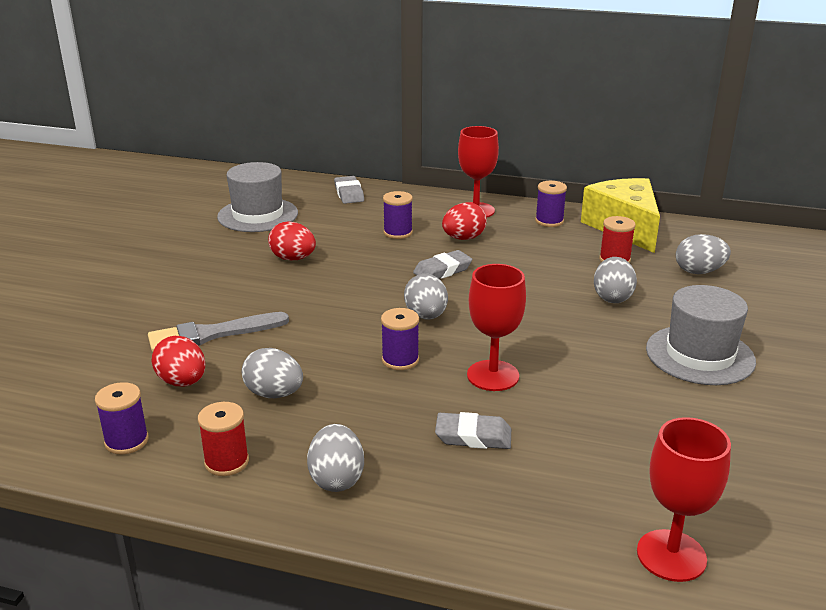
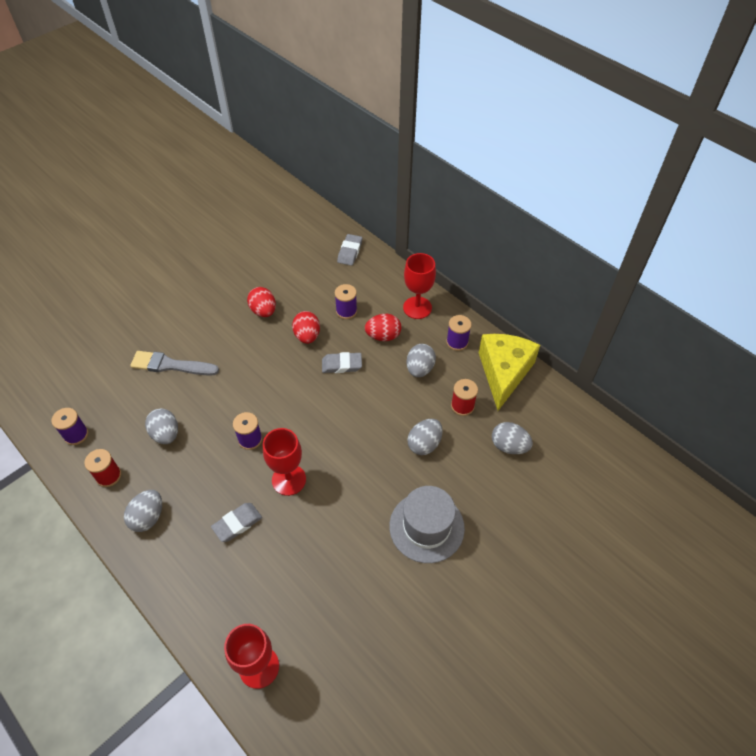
camera: 30 degrees right, 25 degrees up
(182, 382) = (130, 400): red egg -> red egg (307, 336)
(258, 215) = (276, 253): grey hat -> none
(426, 316) = (296, 406): grey egg -> grey egg (420, 369)
(473, 436) = (237, 523): grey eraser -> grey eraser turned 75 degrees counterclockwise

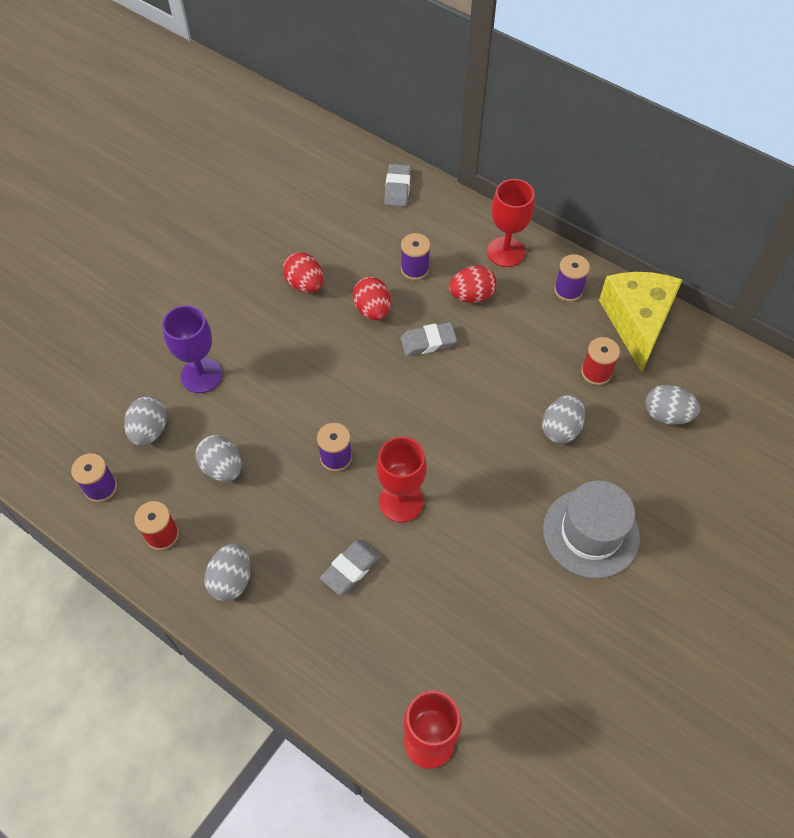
camera: 10 degrees left, 5 degrees up
(171, 365) = (201, 375): grey brush -> purple goblet
(420, 369) = (530, 332): grey egg -> grey egg (149, 431)

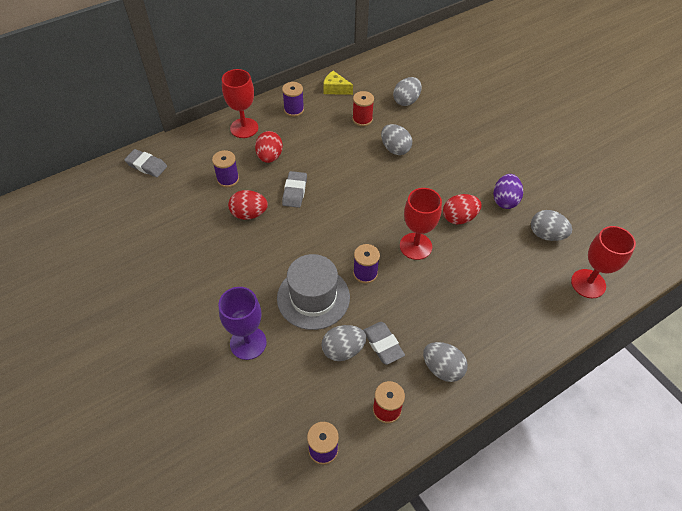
camera: 70 degrees left, 5 degrees down
(149, 431) = (283, 396): grey egg -> grey egg (546, 235)
(305, 284) = (200, 248): red egg -> red egg (459, 218)
(350, 568) = (456, 290): grey eraser -> grey eraser (383, 344)
(534, 595) = (505, 200): none -> purple egg
(591, 533) = (471, 161): grey hat -> grey hat (313, 297)
(637, 322) = (335, 89): yellow cheese -> yellow cheese, size x0.47

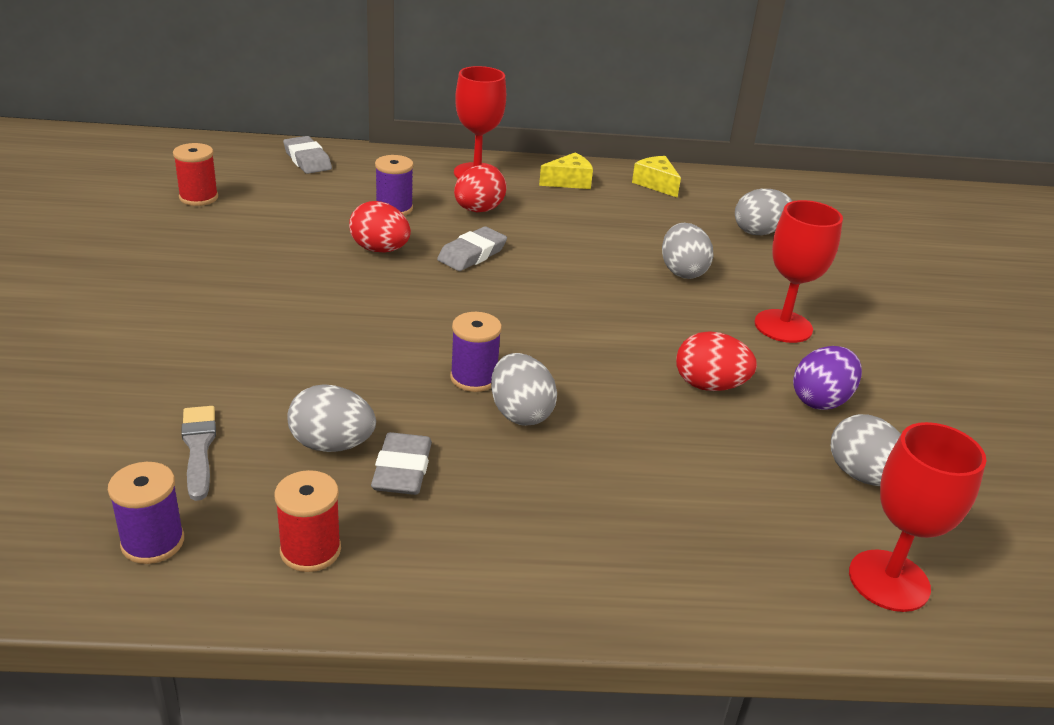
camera: 30 degrees right, 20 degrees down
(248, 343) = (208, 370): purple goblet -> none
(290, 389) = (199, 448): none -> grey brush
(294, 110) = (569, 182): purple spool -> yellow cheese
(313, 297) = (361, 368): grey hat -> none
(362, 119) = (663, 225): red spool -> red spool (198, 197)
(415, 246) = (594, 385): red goblet -> red goblet (783, 326)
(442, 368) = (467, 550): grey egg -> grey egg (520, 413)

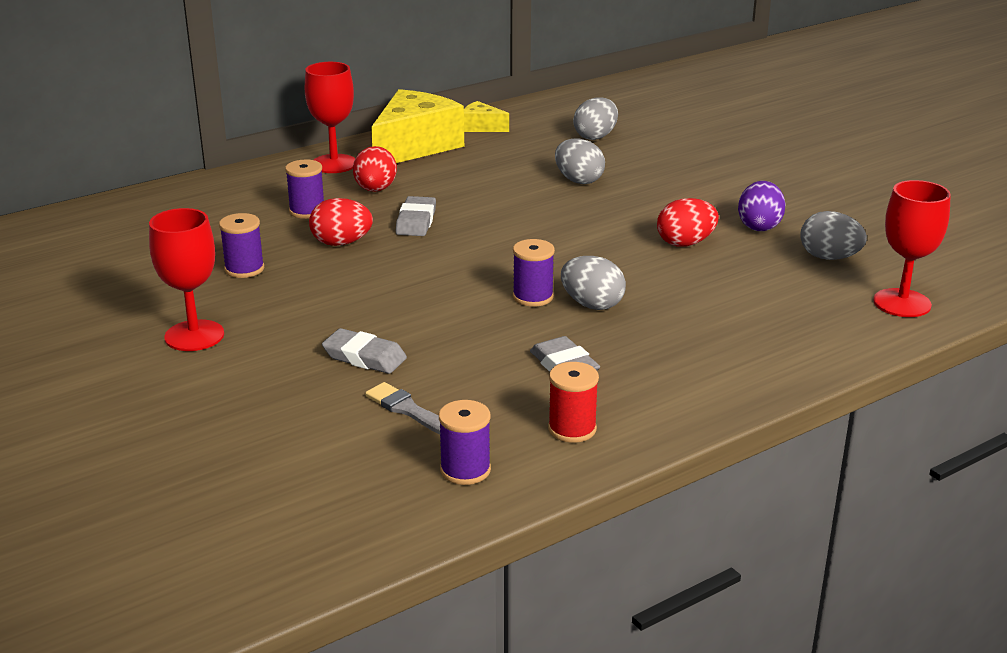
camera: 30 degrees left, 5 degrees down
(198, 197) = (127, 259): red spool -> none
(270, 242) = (244, 269): none -> purple spool
(307, 160) = (175, 200): grey eraser -> grey eraser (364, 357)
(332, 445) = (497, 371): grey egg -> none
(569, 182) = (414, 146): yellow cheese -> yellow cheese, size x2.12
(783, 326) = (685, 191): red goblet -> red goblet (194, 336)

